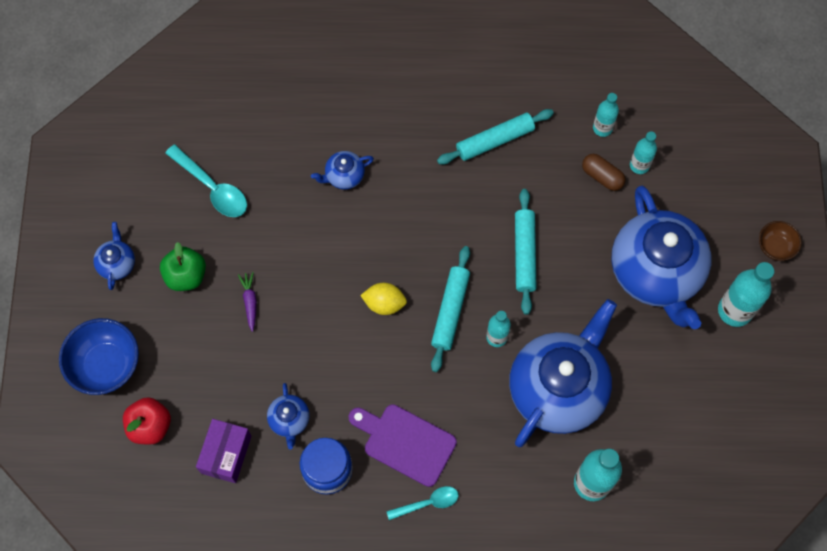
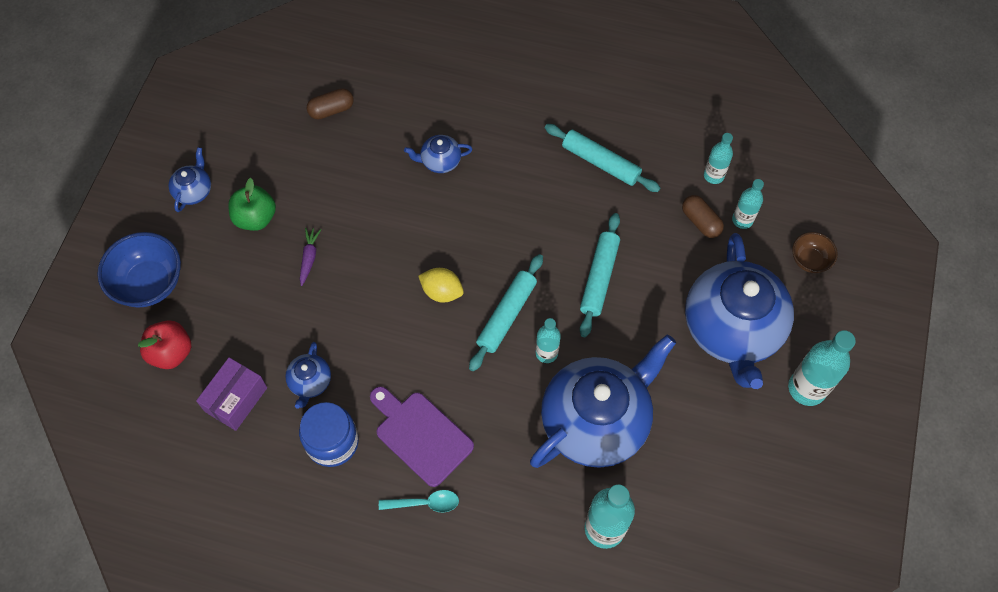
camera: 15 degrees right, 5 degrees down
(212, 187) = (308, 142): turquoise spoon -> none
(224, 149) = (331, 110): none -> brown capsule
(495, 141) = (600, 163): turquoise rolling pin -> turquoise rolling pin turned 45 degrees clockwise
(775, 247) = (866, 334): brown bowl -> brown bowl (809, 260)

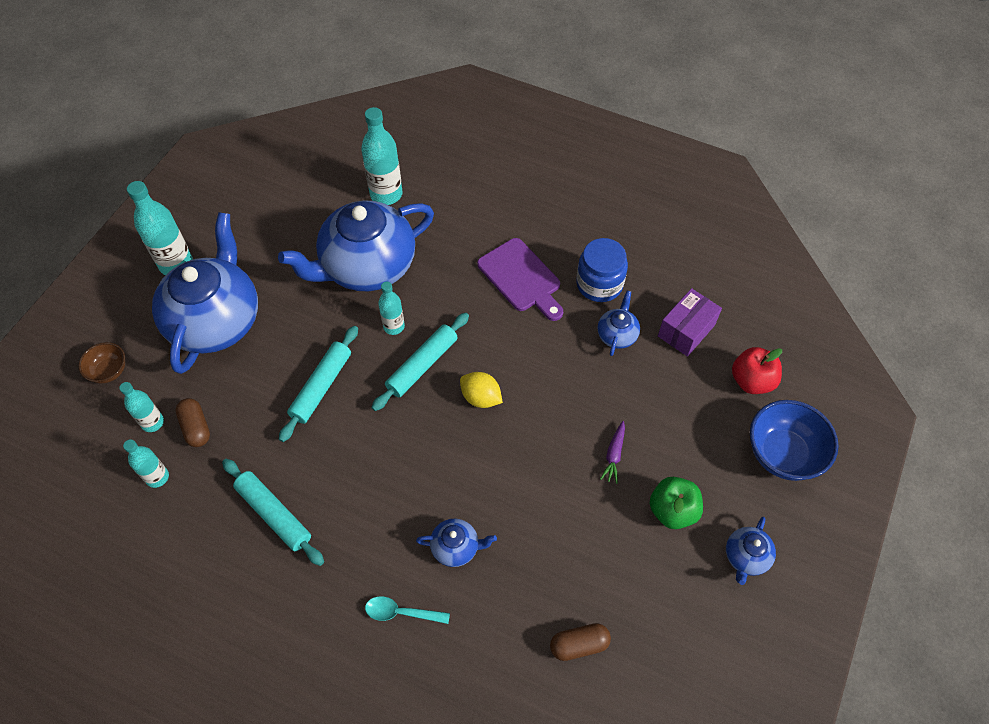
camera: 170 degrees left, 5 degrees down
(424, 503) = (526, 230): turquoise spoon -> turquoise spoon (401, 612)

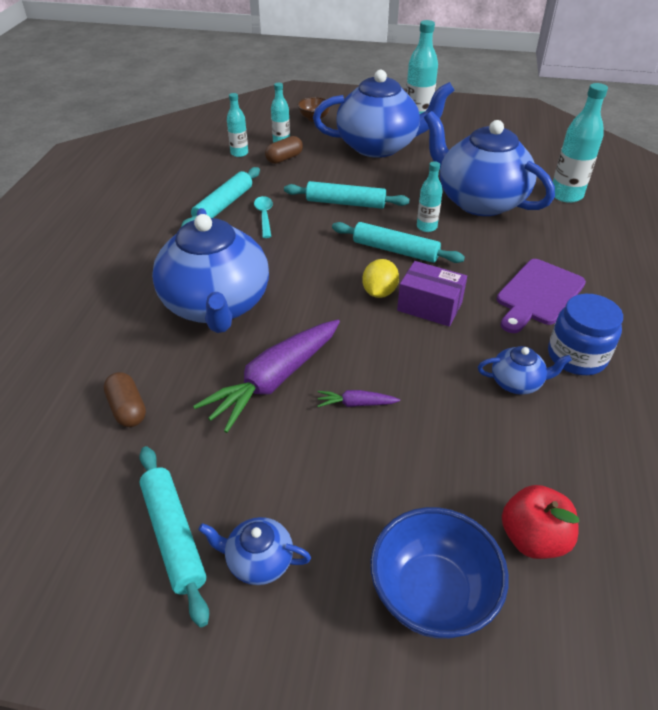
camera: 75 degrees right, 15 degrees down
(401, 612) = (149, 285): turquoise spoon -> turquoise spoon (264, 216)
(456, 547) = (216, 305): blue teapot -> blue teapot, size x2.38
(572, 512) = (275, 380): none -> purple carrot
(672, 510) = (302, 470): green apple -> none
(686, 330) = (567, 450): purple box -> purple box (429, 306)
(717, 615) = (173, 535): none -> turquoise rolling pin

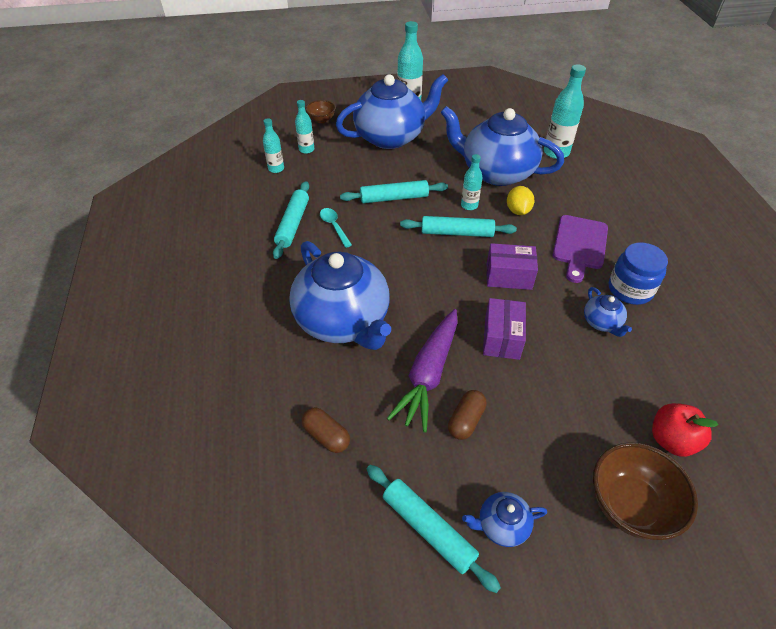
camera: 20 degrees left, 5 degrees up
(284, 158) = (318, 166): brown capsule -> brown capsule (465, 420)
(356, 404) = (500, 375): purple carrot -> none
(379, 292) = (465, 274): yellow lemon -> yellow lemon (518, 211)
(382, 366) = (502, 338): none -> purple box
(432, 593) = (630, 505): blue bowl -> brown bowl
(517, 382) = (602, 323): blue teapot -> blue teapot turned 90 degrees clockwise

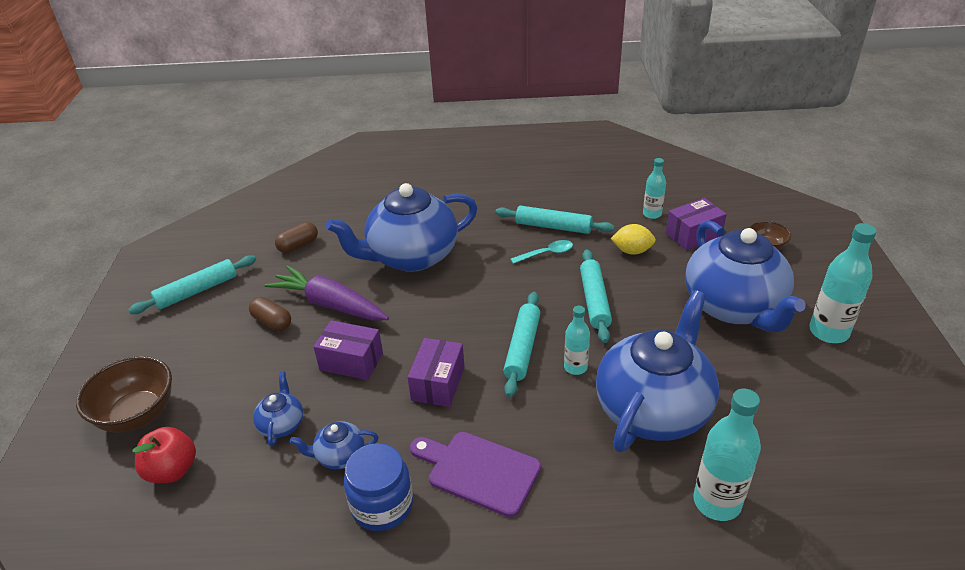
camera: 100 degrees right, 10 degrees down
(306, 149) = (693, 235): turquoise bottle -> purple box
(501, 525) = (174, 330): blue teapot -> blue teapot (282, 424)
(518, 211) = (560, 416): yellow lemon -> yellow lemon (632, 251)

